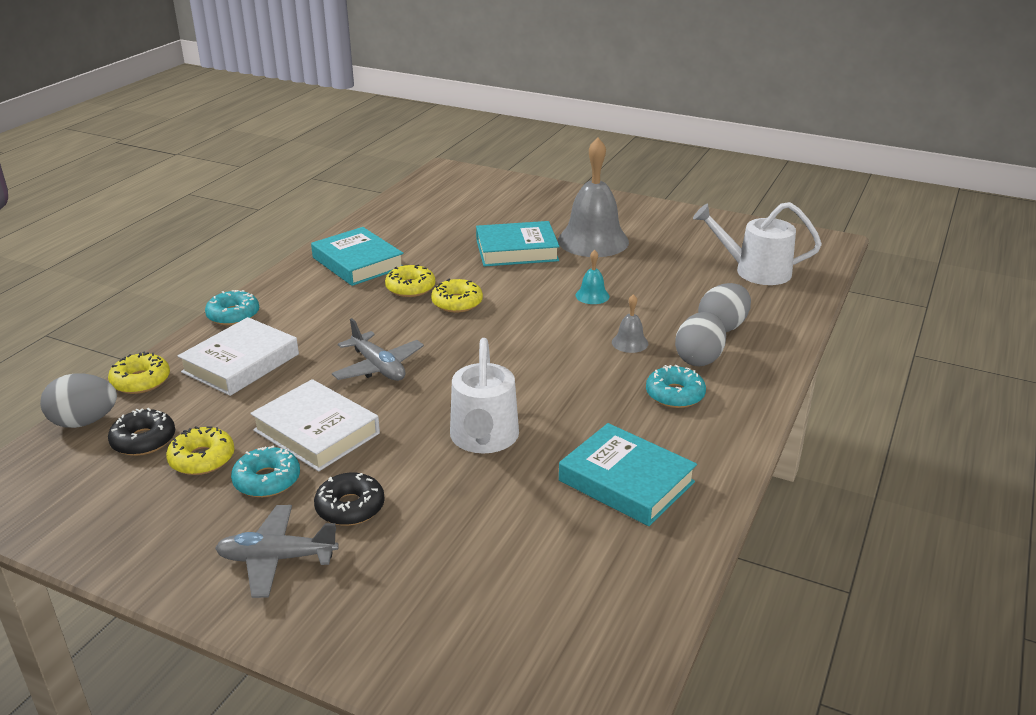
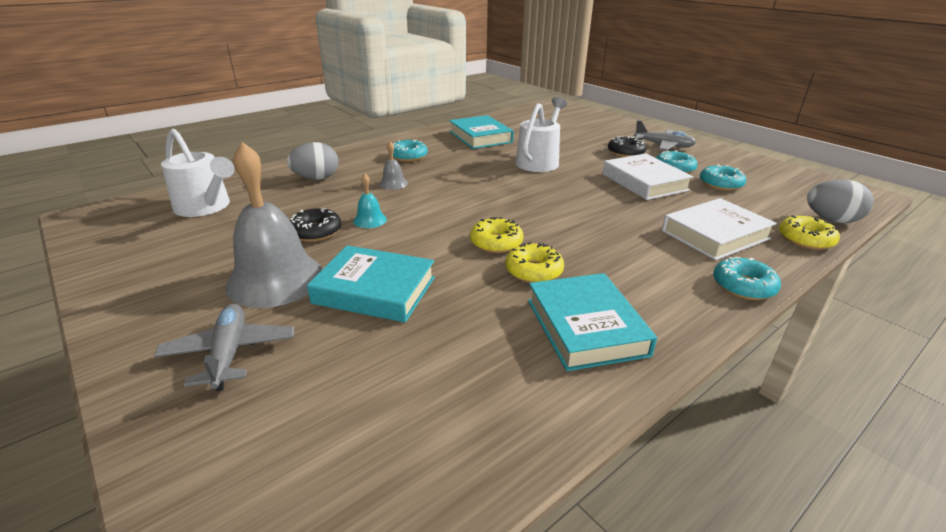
camera: 155 degrees left, 0 degrees up
(143, 440) = (770, 200): black donut -> black donut (315, 232)
(202, 459) = (720, 184): yellow donut -> turquoise donut
(378, 367) = (592, 207): grey plane -> grey plane (229, 353)
(699, 359) = (365, 167): grey egg -> none

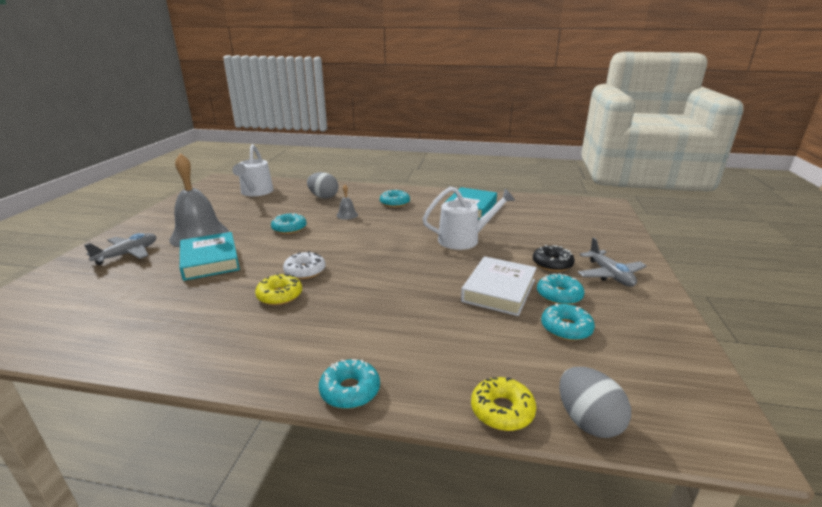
camera: 50 degrees right, 5 degrees down
(315, 232) = (258, 223): black donut -> none
(370, 220) = (289, 228): turquoise bell -> turquoise donut
(496, 242) = (305, 271): yellow donut -> white donut
(586, 327) = (222, 336): turquoise book -> none
(715, 235) = (437, 352): white book -> none

